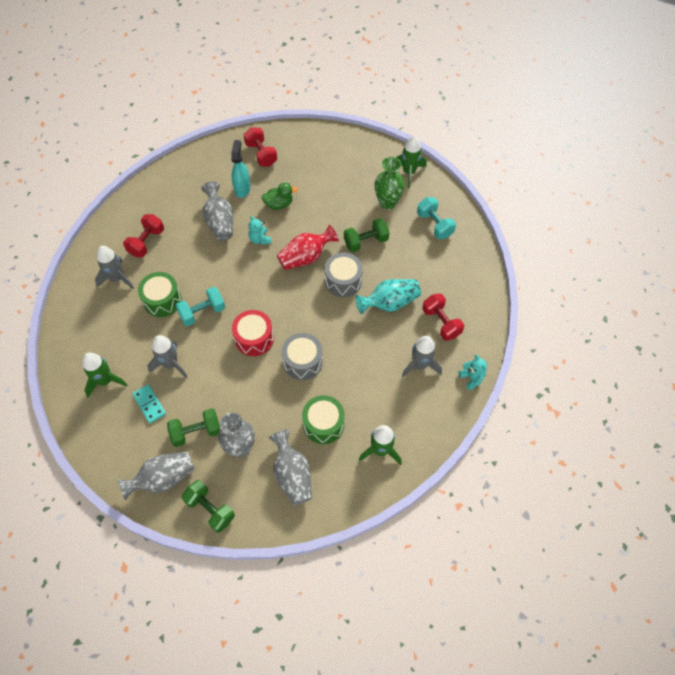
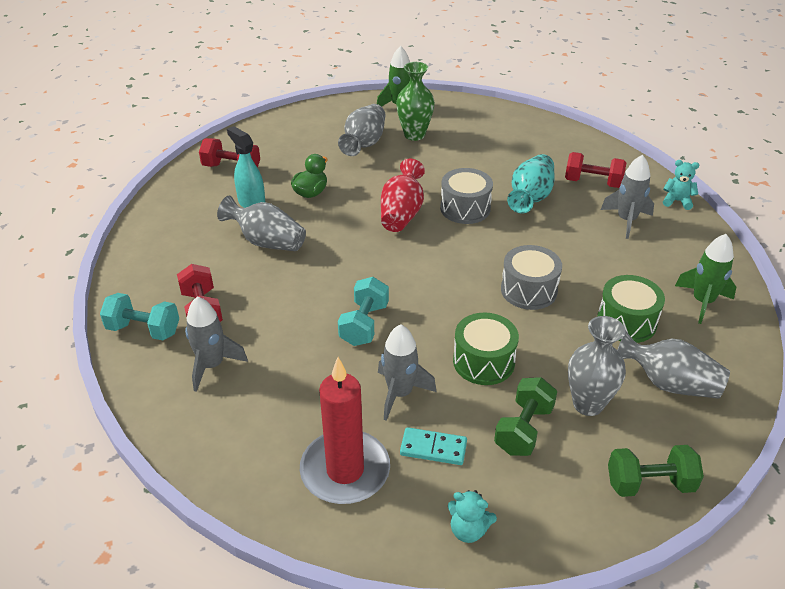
camera: 45 degrees left, 20 degrees down
(105, 381) = (345, 470): green rocket -> red candle
(162, 300) = (301, 346): green drum -> green drum (483, 362)
(163, 479) = (559, 503): grey vase -> grey vase (364, 143)
(254, 338) = (453, 307): red drum -> none
(260, 239) = (333, 229): turquoise teddy bear -> turquoise teddy bear (468, 530)
(366, 242) = (439, 170): green dumbbell -> none
(434, 225) = (478, 126): turquoise dumbbell -> turquoise dumbbell (144, 330)

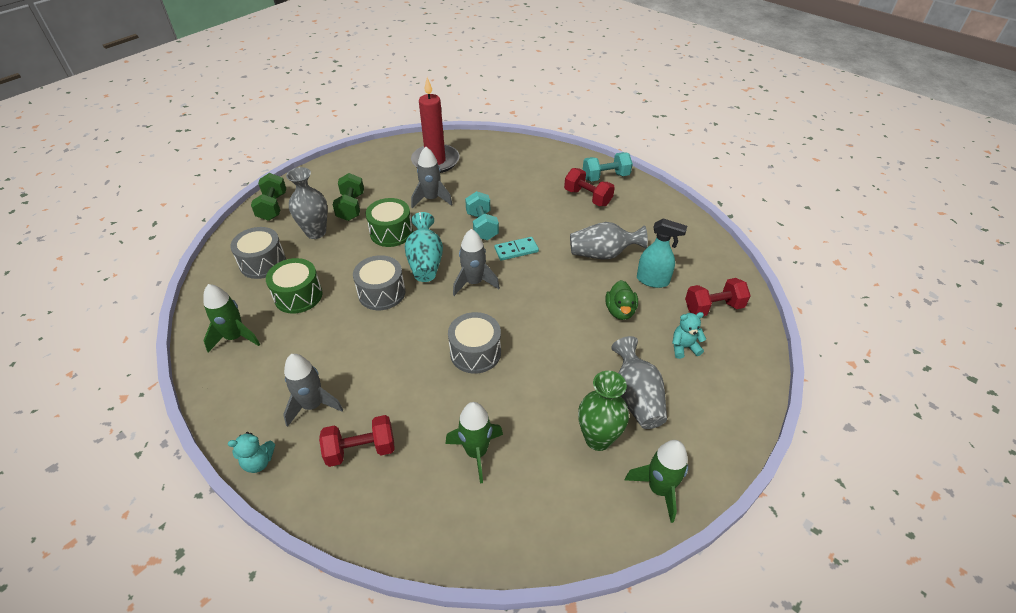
camera: 150 degrees right, 5 degrees up
(212, 365) = (547, 175): grey rocket -> grey rocket (474, 282)
(401, 214) = (526, 322): red vase -> none
(433, 448) = (397, 183): turquoise domino -> turquoise domino (516, 250)
(468, 530) = (362, 161): turquoise teddy bear -> turquoise teddy bear (684, 347)
(505, 155) = (476, 452): none -> green rocket
(530, 197) = (420, 395): turquoise vase -> turquoise vase (425, 262)
(649, 484) = (272, 207): green dumbbell -> green dumbbell turned 60 degrees counterclockwise
(669, 383) = (263, 263): grey vase -> grey drum

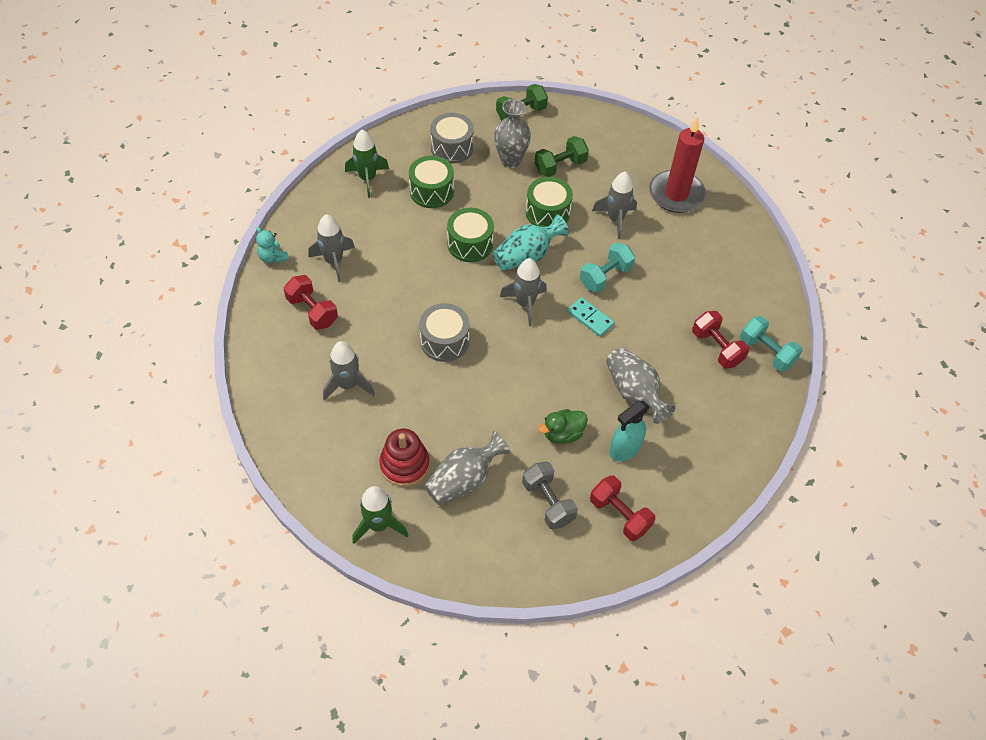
camera: 60 degrees right, 10 degrees up
(381, 293) = (470, 244): grey drum -> green drum
(476, 452) = (348, 385): green rocket -> grey rocket
(587, 197) = (716, 348): red dumbbell -> red dumbbell turned 45 degrees counterclockwise
(598, 439) = (404, 465): green vase -> red stacking toy
(653, 280) = (624, 449): turquoise spray bottle -> turquoise spray bottle turned 60 degrees clockwise
(684, 347) = (548, 502): turquoise teddy bear -> grey dumbbell

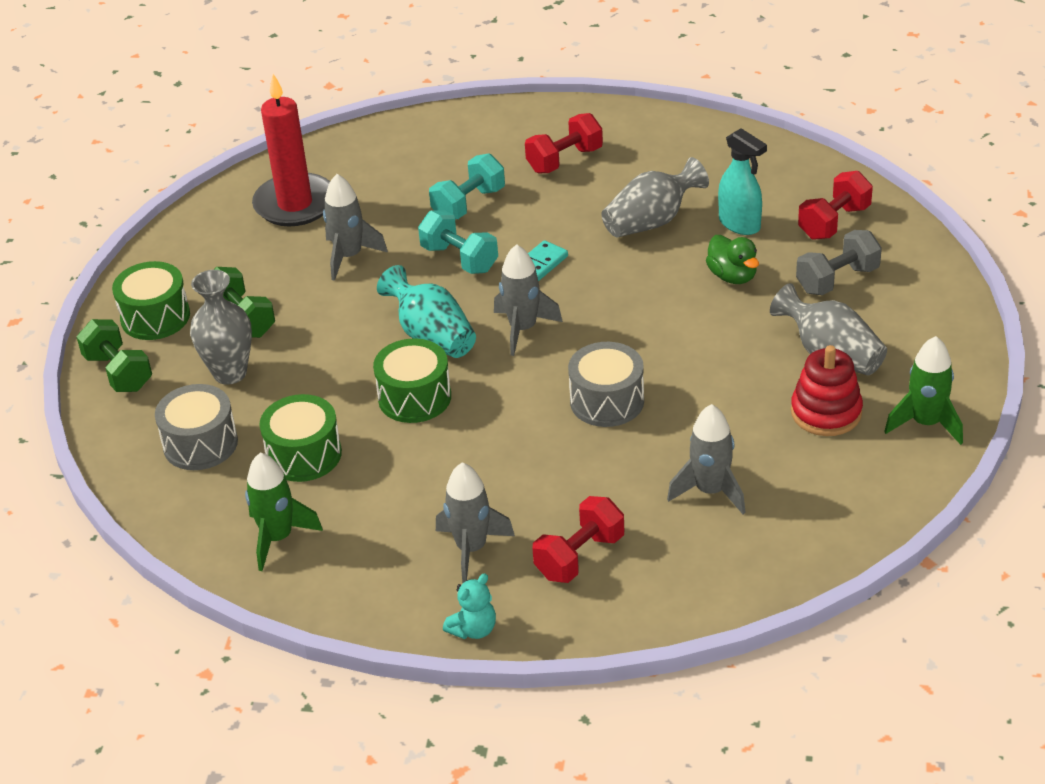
camera: 90 degrees left, 15 degrees down
(547, 212) = (341, 323): green drum -> green drum (155, 317)
(766, 352) = (562, 123): turquoise dumbbell -> turquoise dumbbell (469, 204)

